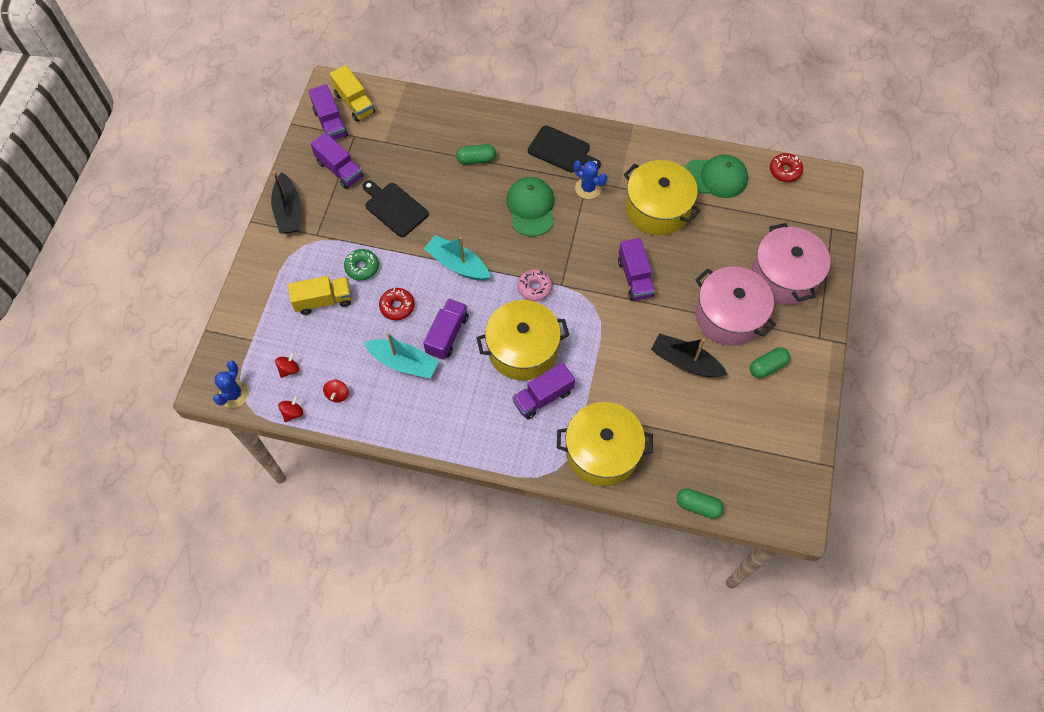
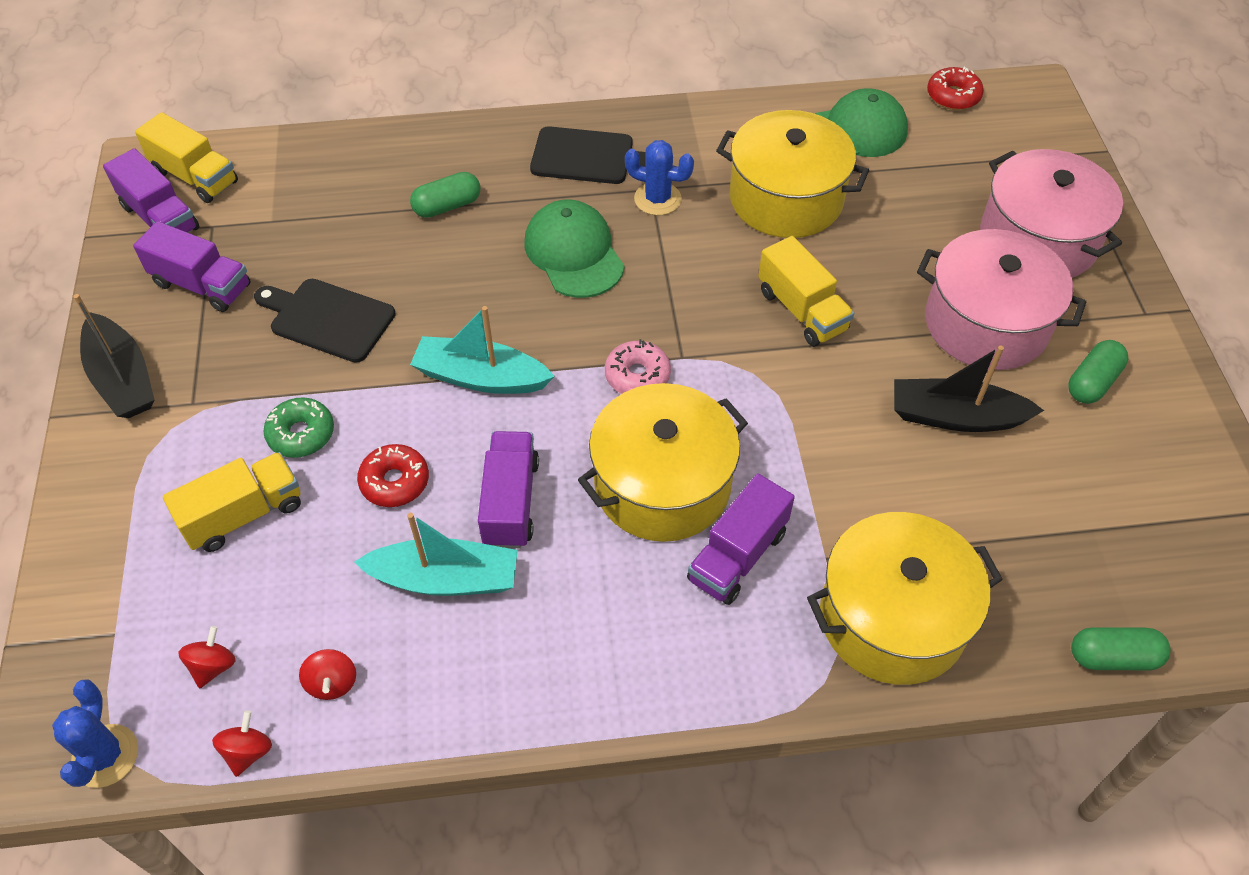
camera: 20 degrees left, 10 degrees down
(635, 278) = (802, 310): purple truck -> yellow truck

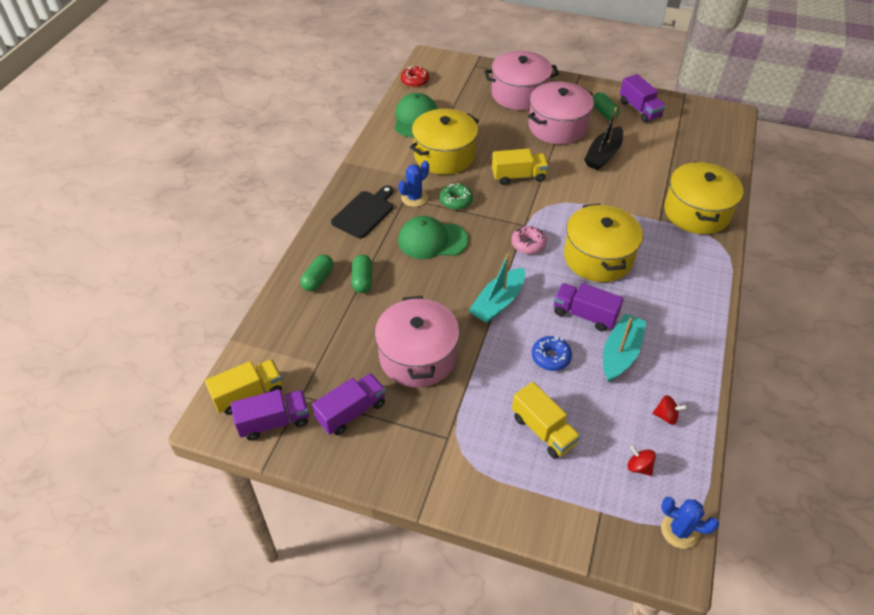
camera: 65 degrees left, 5 degrees down
(123, 378) = (407, 471): black boat -> none
(244, 514) = (543, 430): yellow truck -> yellow truck turned 150 degrees clockwise
(248, 751) = (695, 462): red spinning top -> none
(301, 434) = (498, 390): green donut -> green donut (456, 201)
(328, 319) = (418, 356): black cutting board -> pink pot
(395, 482) = (551, 357): red donut -> blue donut
(737, 556) = (648, 246): purple truck -> purple truck (639, 109)
(1113, 657) = (734, 162): green capsule -> green capsule (318, 279)

